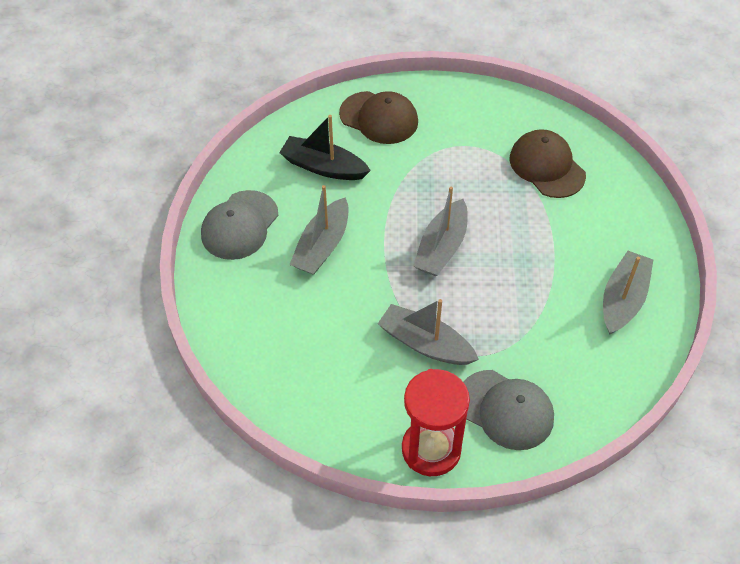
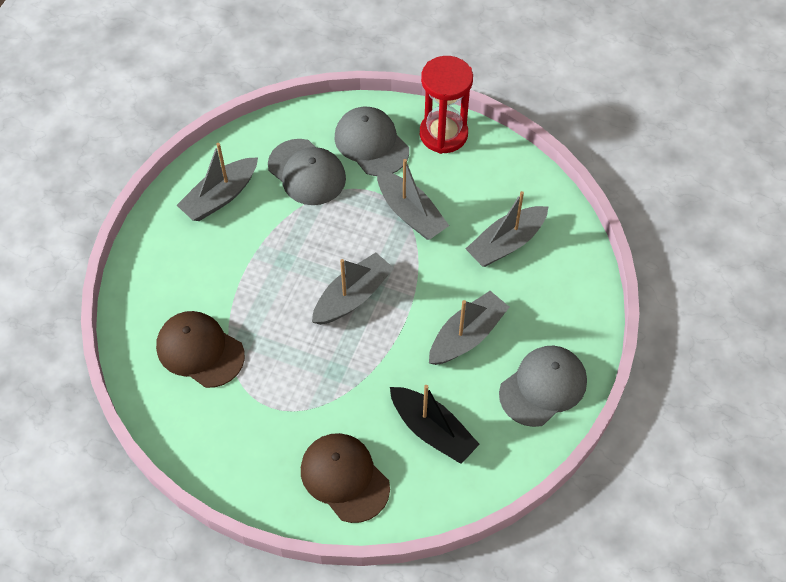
camera: 160 degrees left, 5 degrees up
(315, 343) = (506, 243): none -> grey boat
(547, 166) = (200, 350): brown cap -> brown cap turned 135 degrees clockwise
(554, 353) = (307, 172): none -> grey cap

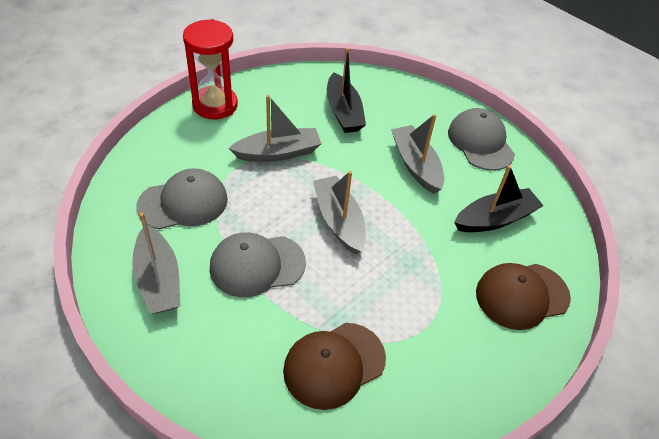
camera: 70 degrees left, 10 degrees down
(371, 143) = (188, 149): grey cap -> grey cap (257, 265)
(506, 243) = (343, 112): grey boat -> black boat

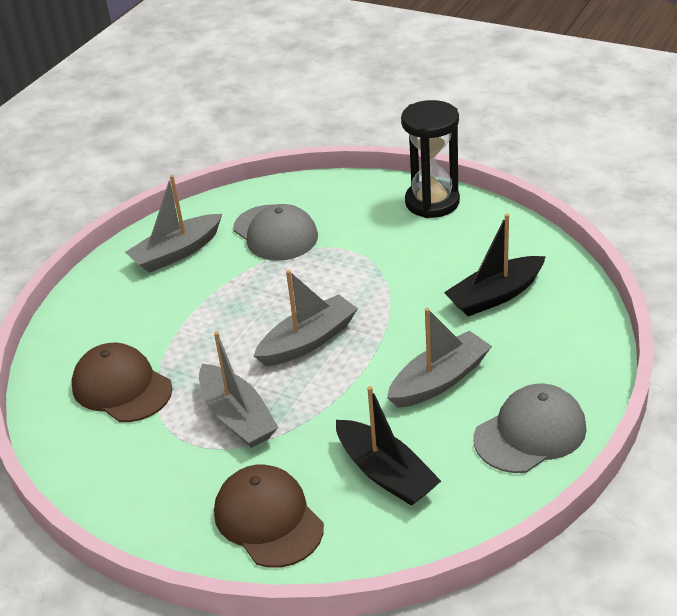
camera: 80 degrees right, 10 degrees down
(215, 105) = (432, 202): red hourglass -> black hourglass
(257, 265) = (219, 303): grey cap -> none
(278, 153) = (386, 268): grey boat -> grey boat (237, 417)

